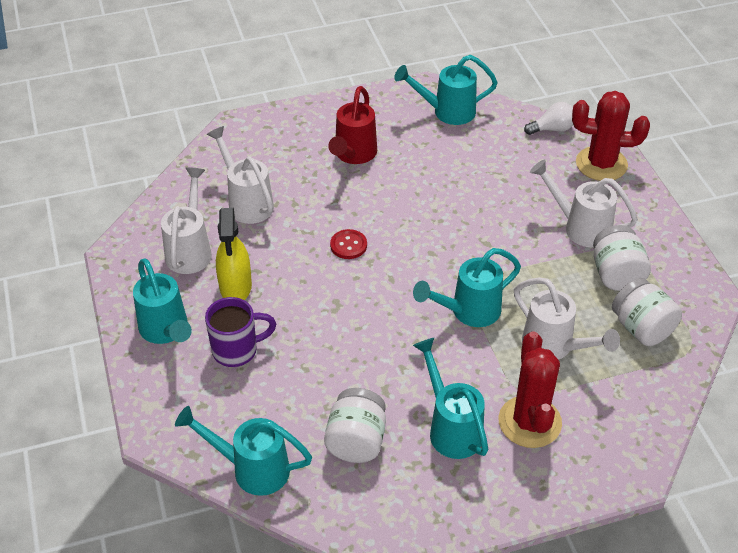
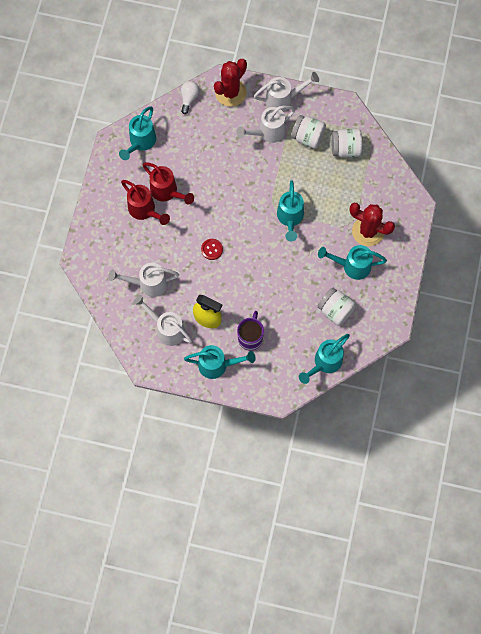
camera: 60 degrees left, 25 degrees up
(398, 165) = (167, 192): none -> red watering can
(554, 347) = (333, 194): white watering can -> white watering can (283, 99)

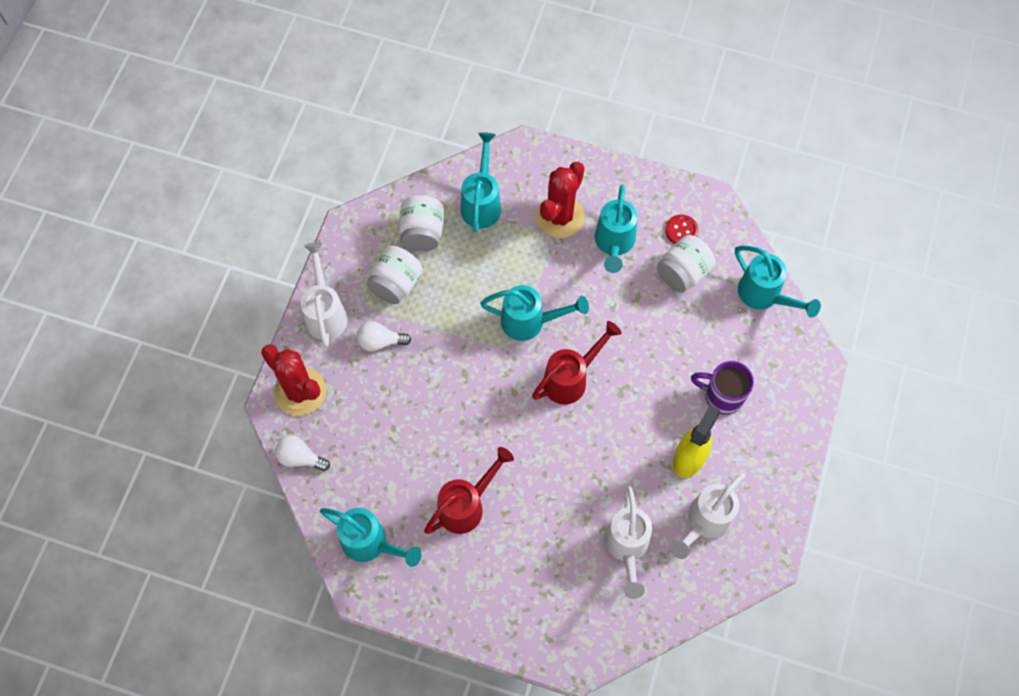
camera: 85 degrees left, 5 degrees down
(145, 211) = (496, 544): red watering can -> red watering can (571, 378)
(212, 249) = (573, 442): red button -> red button (681, 230)
(218, 365) = (766, 447): turquoise watering can -> turquoise watering can (482, 202)
(267, 133) = (380, 342): white watering can -> white light bulb

